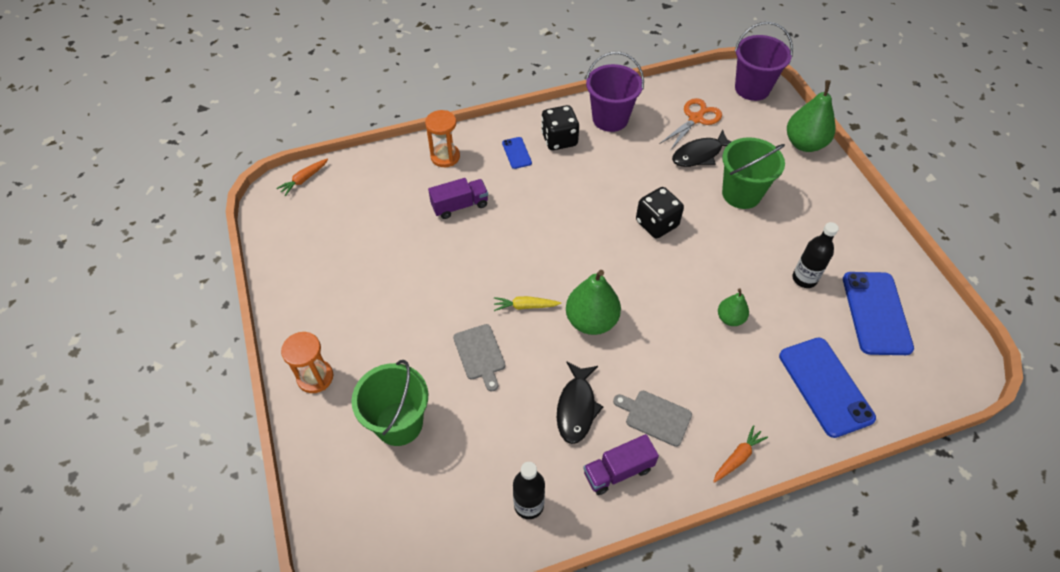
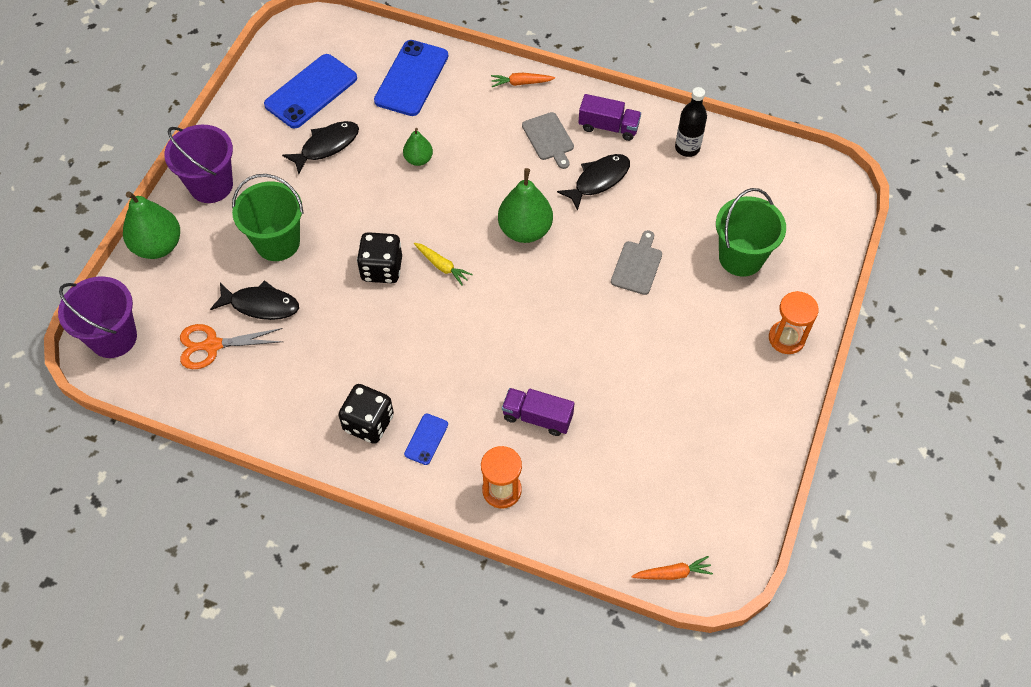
camera: 140 degrees left, 5 degrees up
(525, 306) = (566, 278): yellow carrot -> yellow carrot (442, 266)
(610, 119) = (291, 410): purple bucket -> purple bucket (211, 185)
(804, 279) = (326, 146): black bottle -> black fish

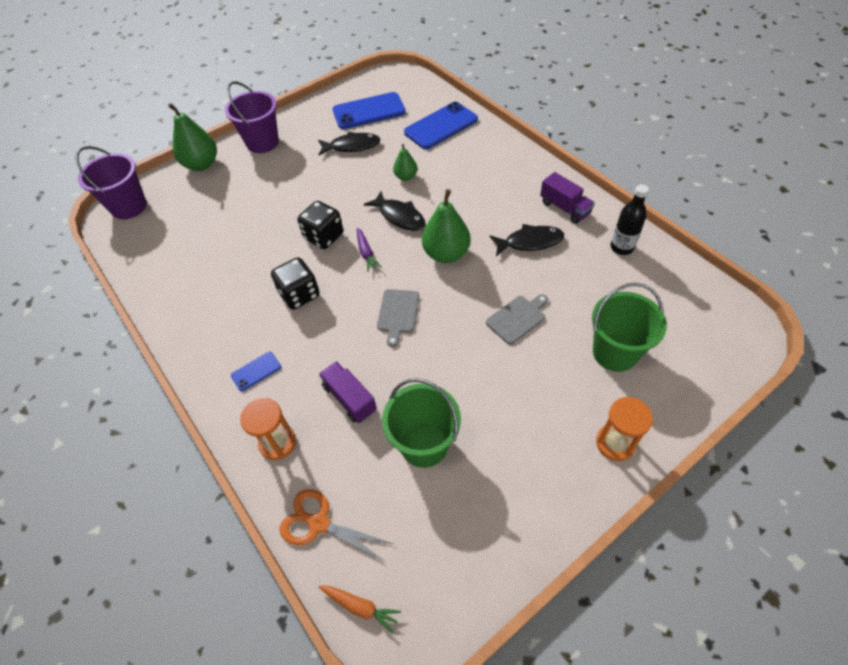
camera: 35 degrees right, 5 degrees down
(212, 345) = (178, 237): orange scissors -> orange scissors (318, 523)
(261, 305) = (228, 225): black fish -> black fish (399, 216)
(277, 242) = (272, 191): green bucket -> green bucket (424, 444)
(368, 423) = (227, 338): black dice -> black dice (299, 295)
(442, 266) = (366, 253): yellow carrot -> purple carrot
(521, 83) = (517, 155): orange carrot -> none
(548, 138) = (511, 198): grey cutting board -> grey cutting board (398, 313)

